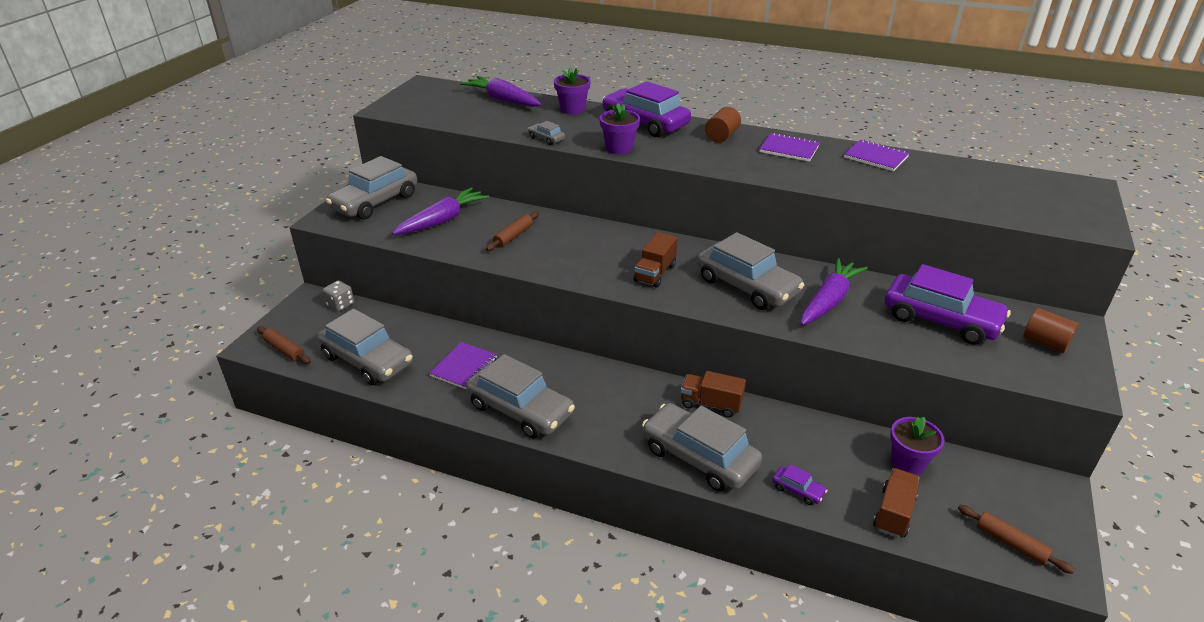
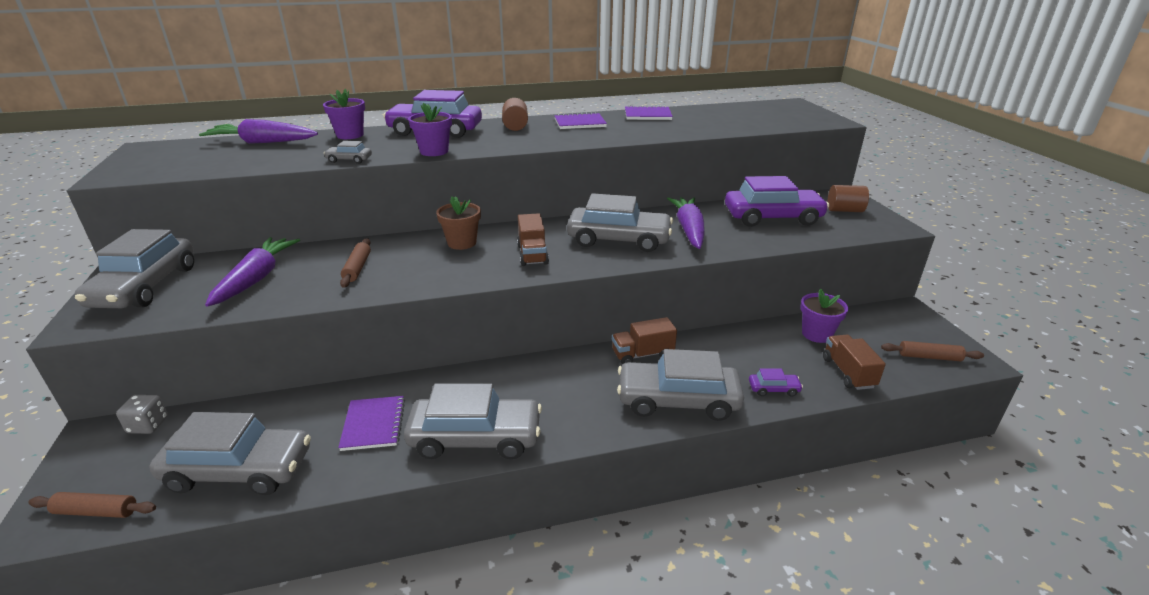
camera: 35 degrees left, 5 degrees down
(609, 240) = (462, 243): none -> brown flower pot

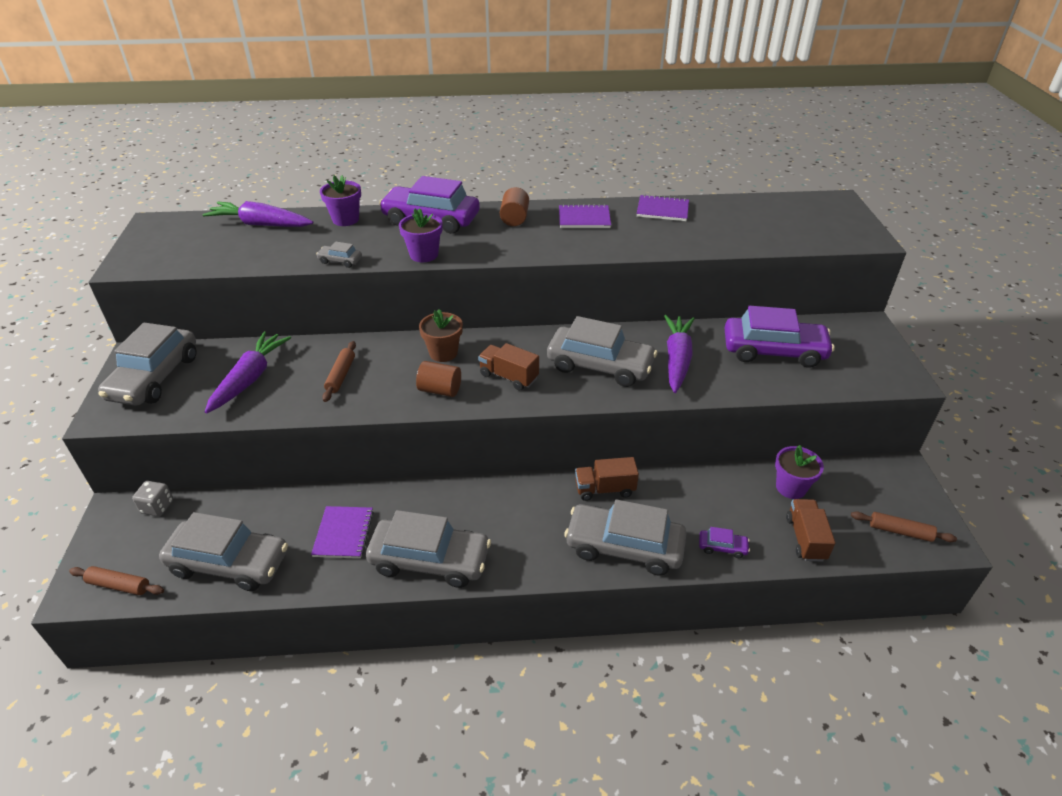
camera: 10 degrees right, 10 degrees up
(532, 254) = (509, 376): brown truck -> brown truck turned 120 degrees clockwise
(844, 210) = (859, 348): brown cylinder -> brown cylinder (440, 390)

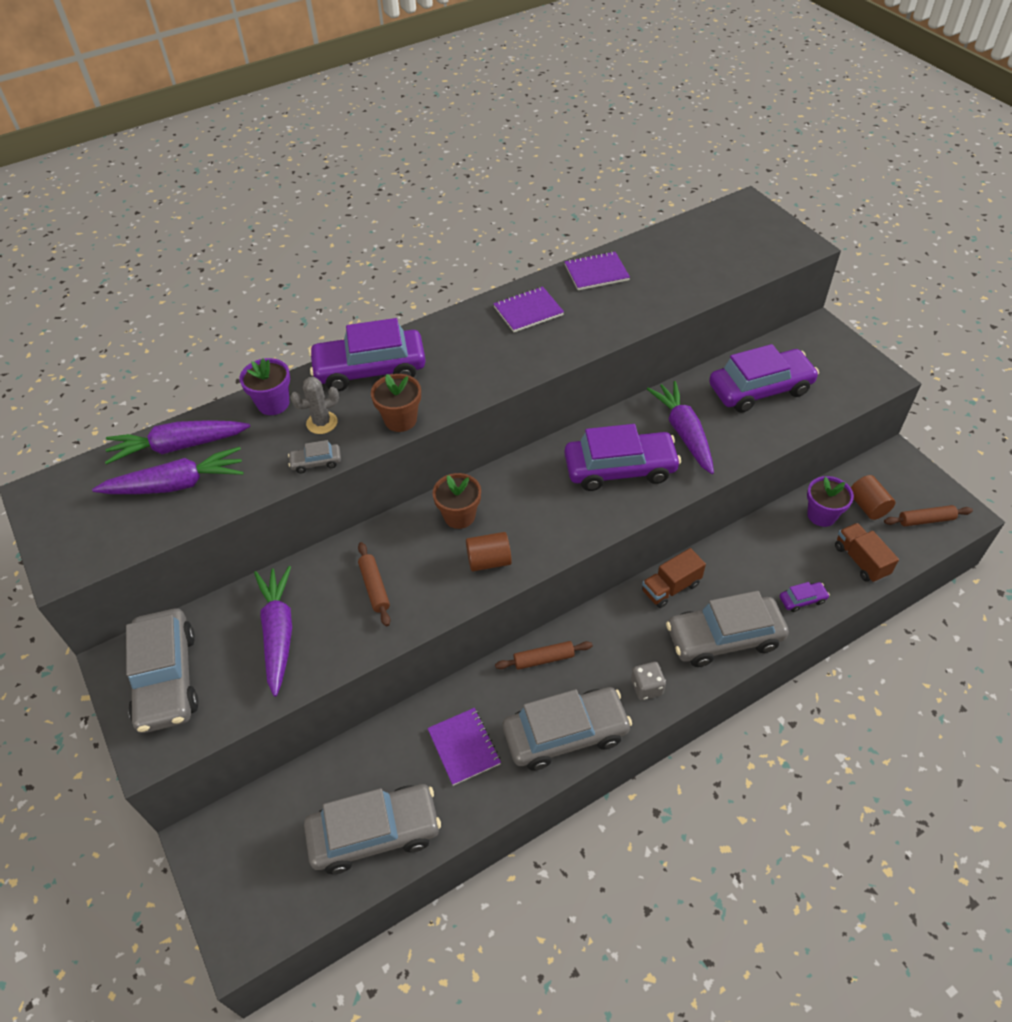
camera: 25 degrees left, 10 degrees up
(119, 585) = (279, 913): brown rolling pin -> brown rolling pin (544, 659)
(157, 507) = (246, 813): grey dice -> grey dice (647, 687)
(238, 244) = (176, 484): none -> purple carrot
(367, 240) = (322, 423): none -> grey cactus
(424, 255) = (400, 420): purple flower pot -> brown flower pot
(509, 376) = (544, 517): brown truck -> none
(514, 218) = (457, 336): brown cylinder -> brown cylinder (867, 506)
(600, 366) = (620, 469): grey car -> purple car

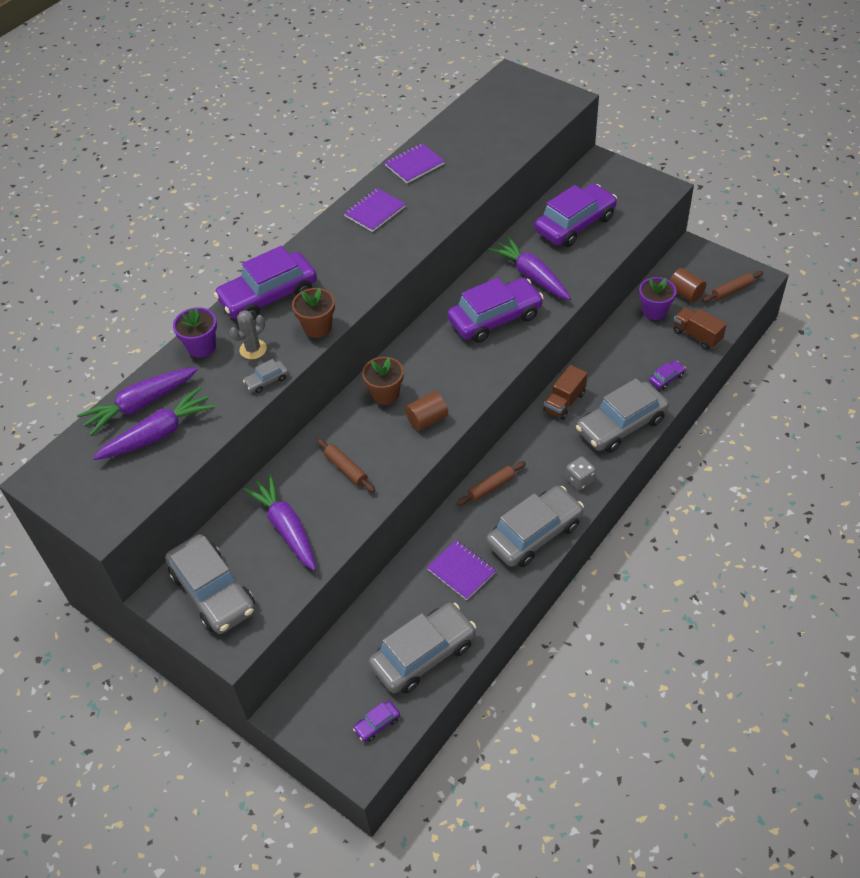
camera: 20 degrees left, 0 degrees up
(284, 898) = (377, 724): none -> purple car

